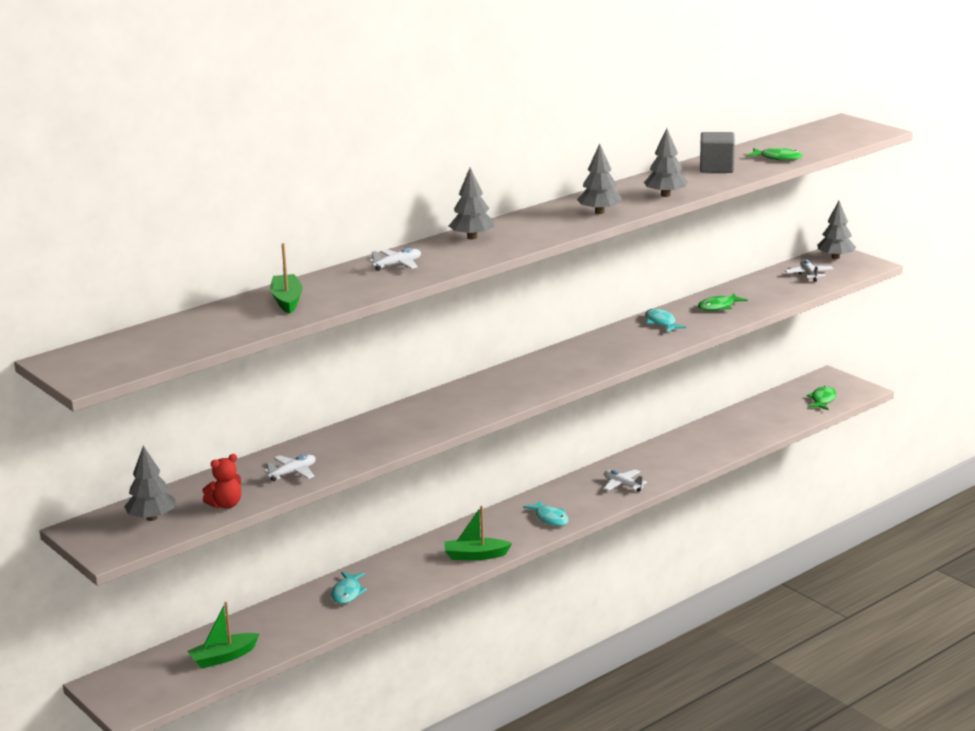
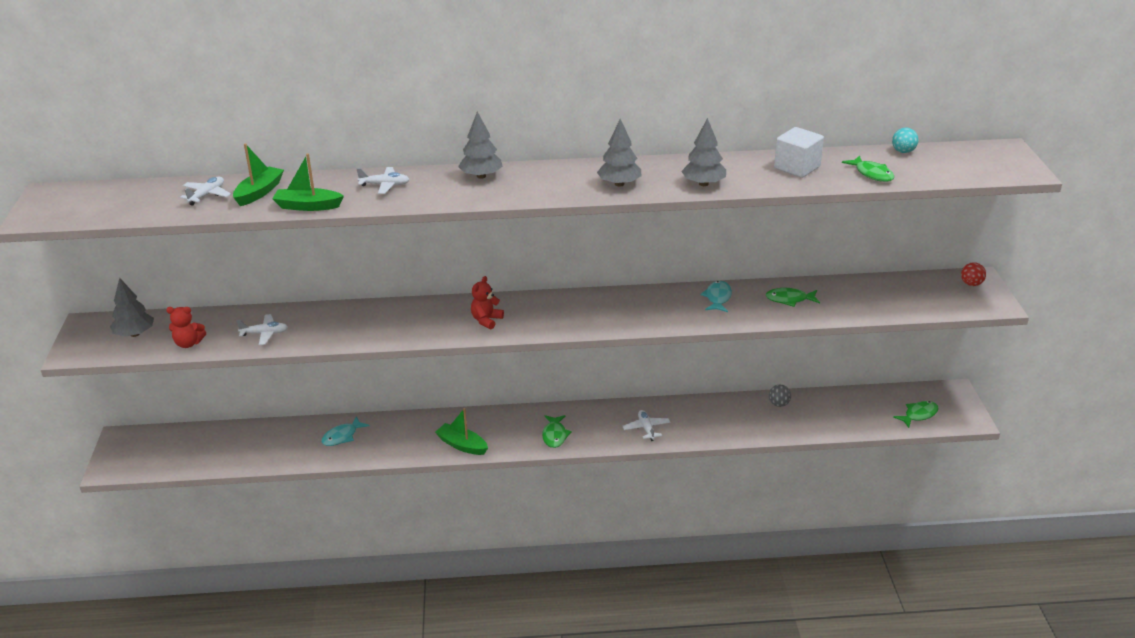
camera: 35 degrees right, 10 degrees up
(223, 657) = (208, 453): green boat -> green boat (308, 206)
(490, 397) = (486, 320): none -> red teddy bear
(550, 518) = (554, 435): turquoise fish -> green fish
(707, 430) = (779, 404): none -> grey ball
(716, 168) = (797, 167): grey cube -> white cube
(775, 140) = (903, 151): none -> turquoise ball
(809, 274) = (919, 294): white plane -> white plane (207, 195)
(835, 257) = (971, 284): grey tree -> red ball

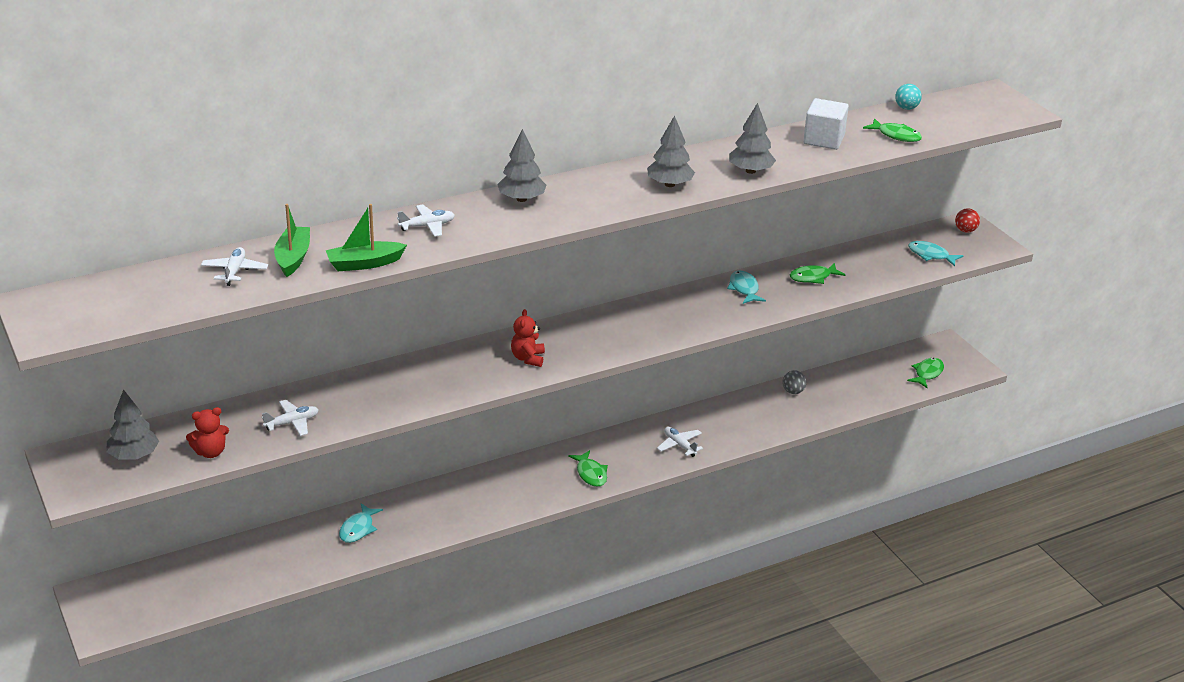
camera: 25 degrees left, 0 degrees up
(462, 445) = (499, 507): green boat -> none
(920, 300) = (931, 255): none -> turquoise fish

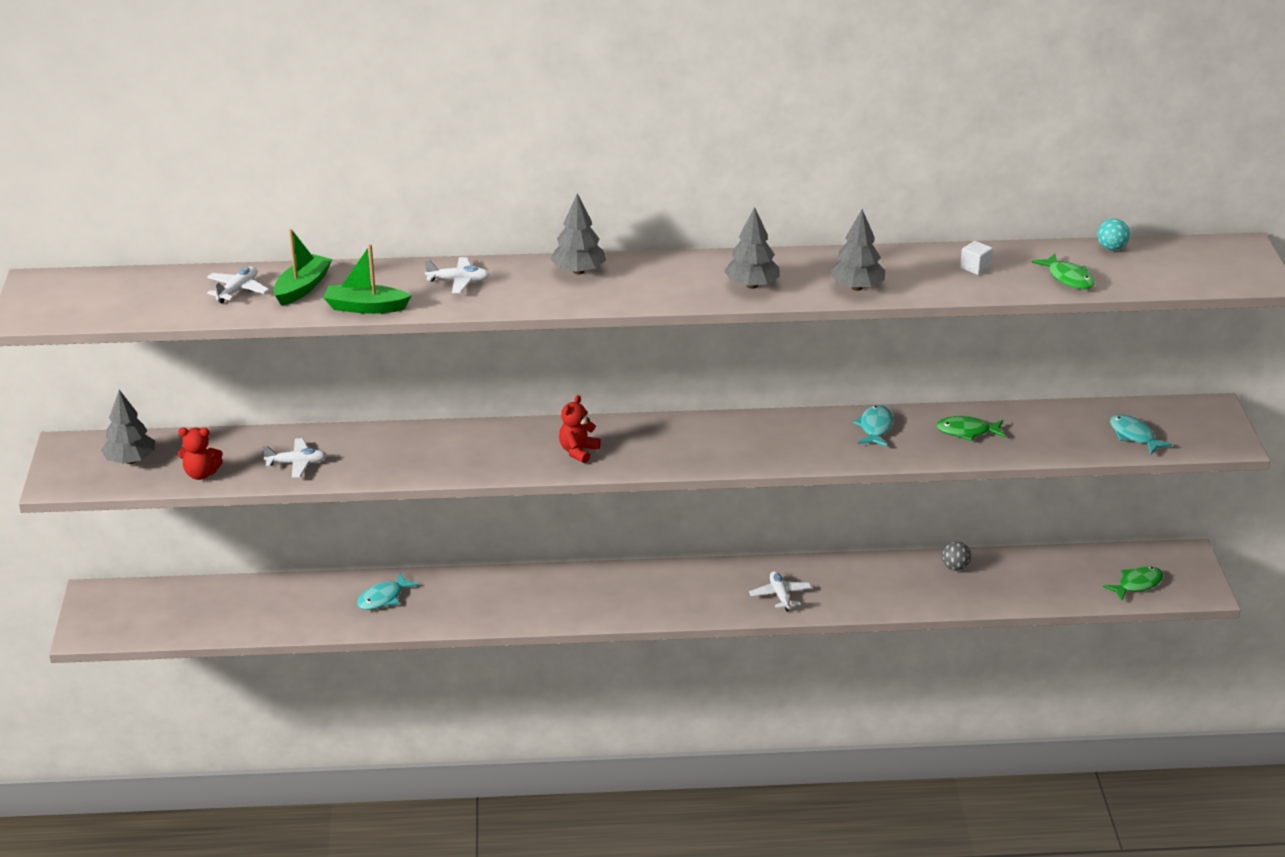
camera: 25 degrees right, 0 degrees up
(590, 474) = (660, 602): green fish -> none
(823, 140) = (975, 267): white cube -> white cube, size x0.53
(965, 230) = (1203, 416): red ball -> none

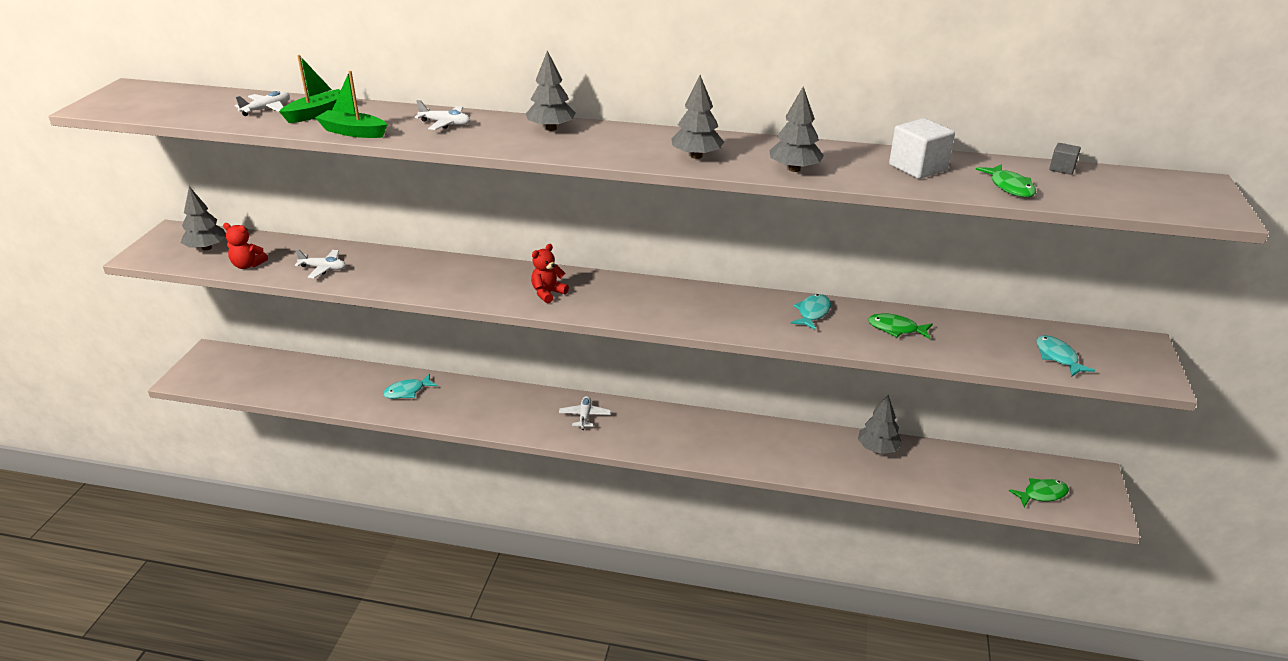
camera: 15 degrees right, 0 degrees up
(780, 595) = (718, 446): white plane -> white plane (585, 416)
(955, 567) = (878, 448): grey ball -> grey tree
(975, 267) = (917, 168): white cube -> white cube, size x1.89
(1111, 248) = (1062, 168): turquoise ball -> grey cube

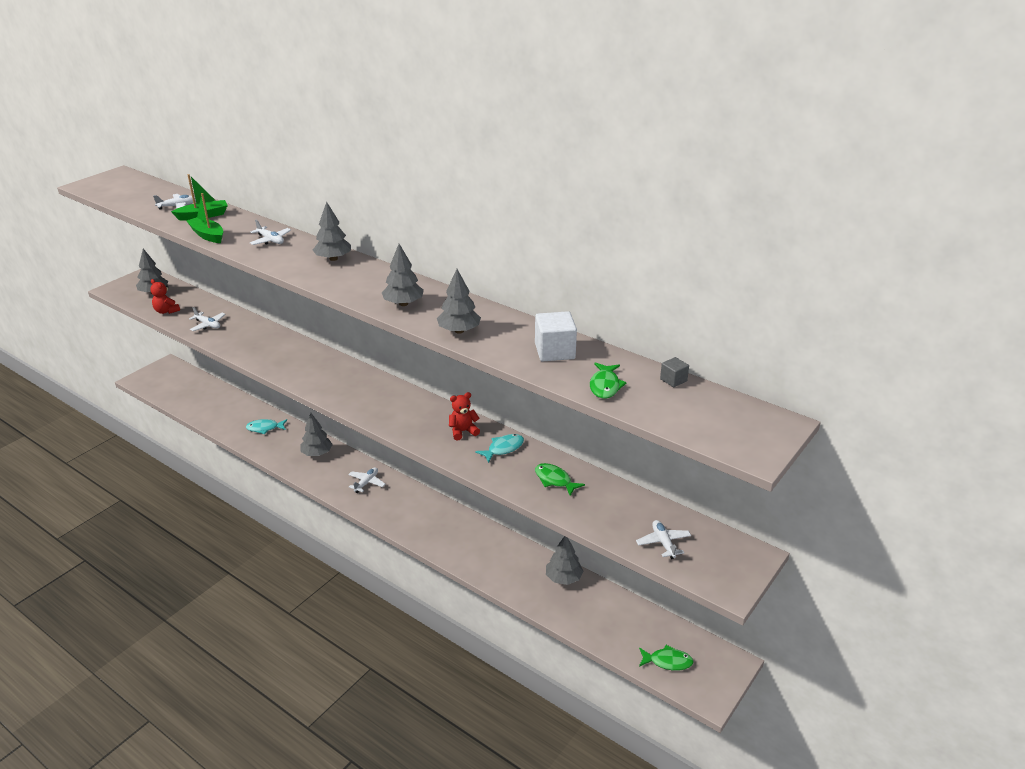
camera: 25 degrees right, 0 degrees up
(498, 401) = (317, 453): none -> grey tree
(548, 293) = (330, 381): red teddy bear -> red teddy bear (463, 431)
(1058, 357) = (663, 543): turquoise fish -> white plane

